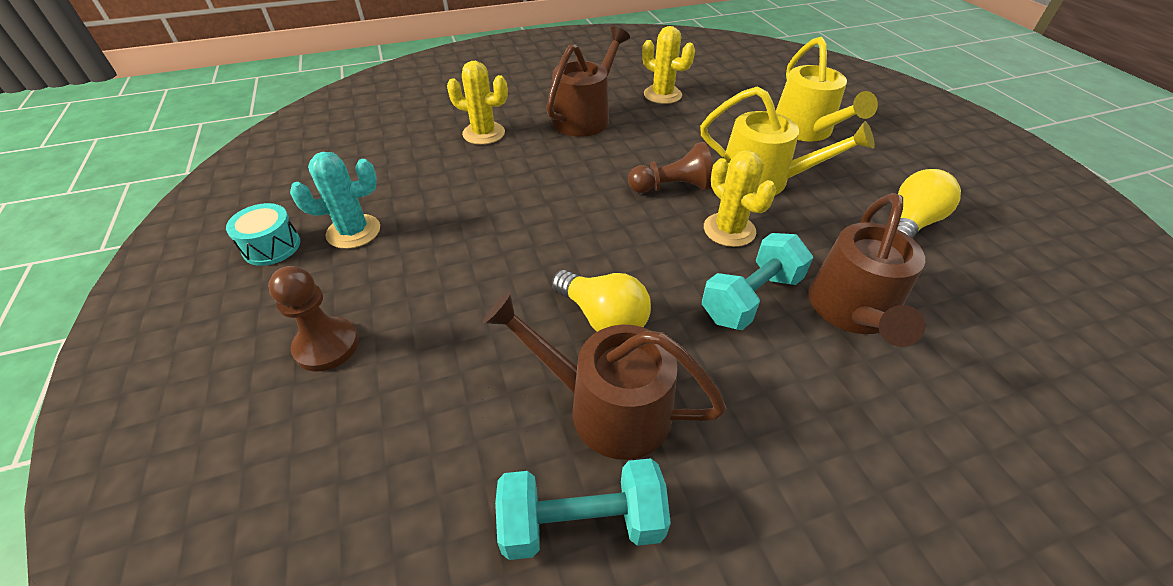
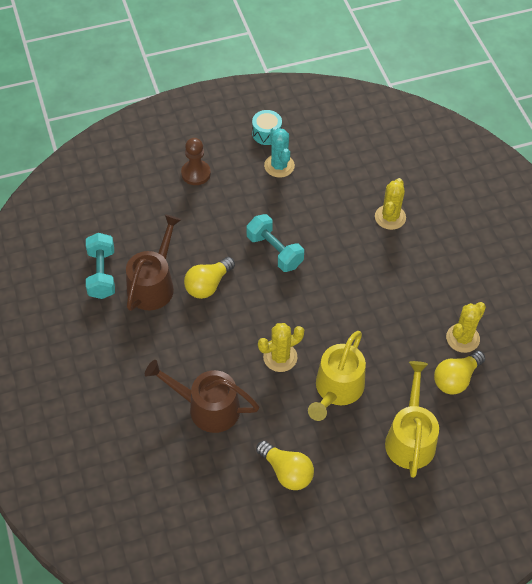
camera: 90 degrees right, 10 degrees up
(585, 117) = (420, 280): brown watering can -> none
(672, 187) = (326, 330): brown pawn -> none
(716, 101) = (456, 379): none -> yellow light bulb
(751, 298) = (219, 357): turquoise dumbbell -> turquoise dumbbell (274, 251)
(806, 130) = (410, 438): yellow watering can -> yellow watering can turned 105 degrees clockwise

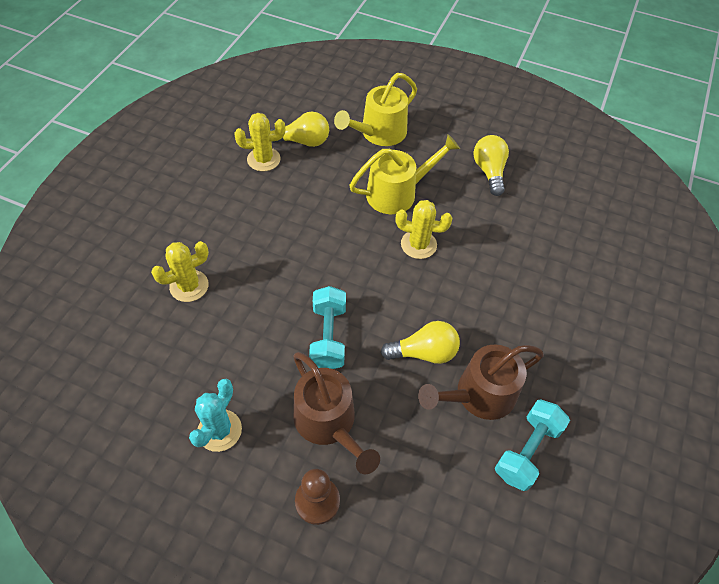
camera: 140 degrees left, 0 degrees up
(207, 407) = (515, 250): brown watering can -> brown watering can (328, 423)
(266, 133) = (183, 489): turquoise drum -> none

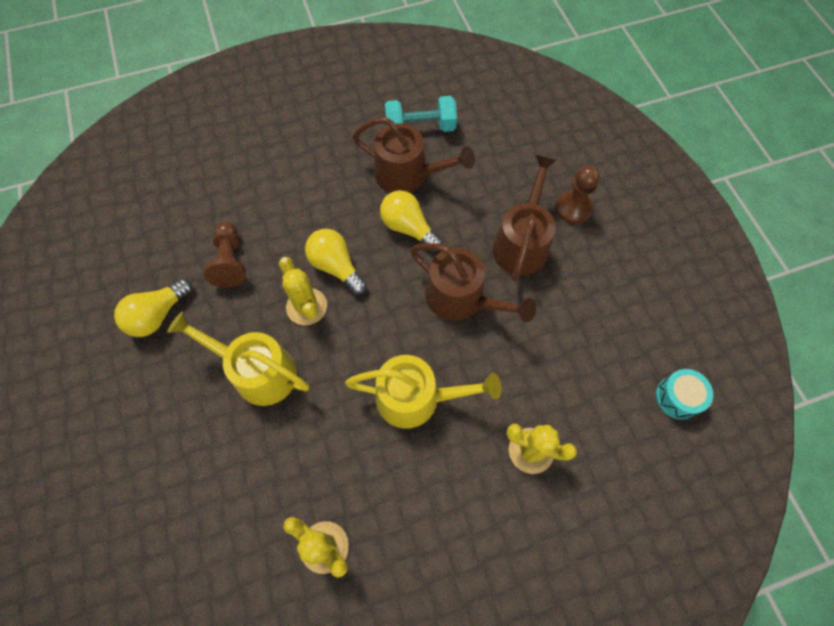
camera: 130 degrees left, 10 degrees up
(104, 406) = (677, 397): none -> turquoise drum
(219, 430) = (601, 302): turquoise cactus -> none
(303, 141) = (260, 531): yellow light bulb -> yellow light bulb (336, 266)
(328, 337) = (461, 298): turquoise dumbbell -> brown watering can
(379, 133) = (179, 461): yellow watering can -> yellow watering can (416, 398)
(498, 227) = (230, 261): none -> brown pawn

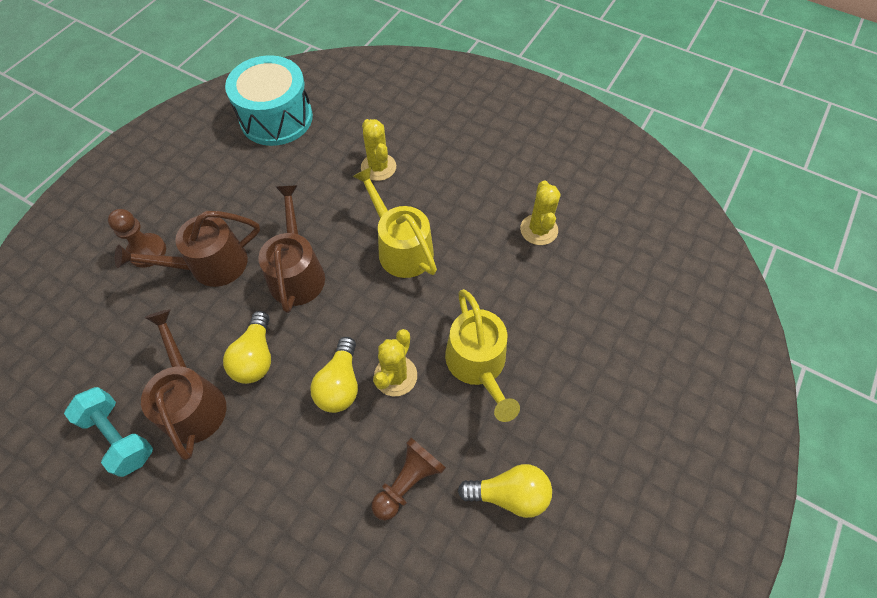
camera: 130 degrees left, 5 degrees down
(677, 397) = (276, 118): turquoise drum -> turquoise drum, size x2.15

